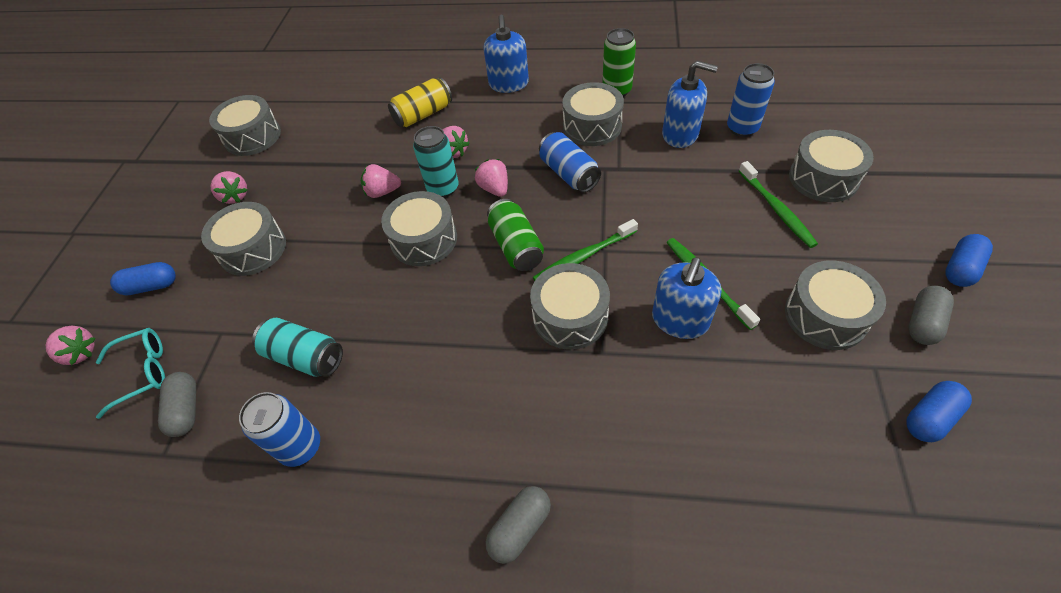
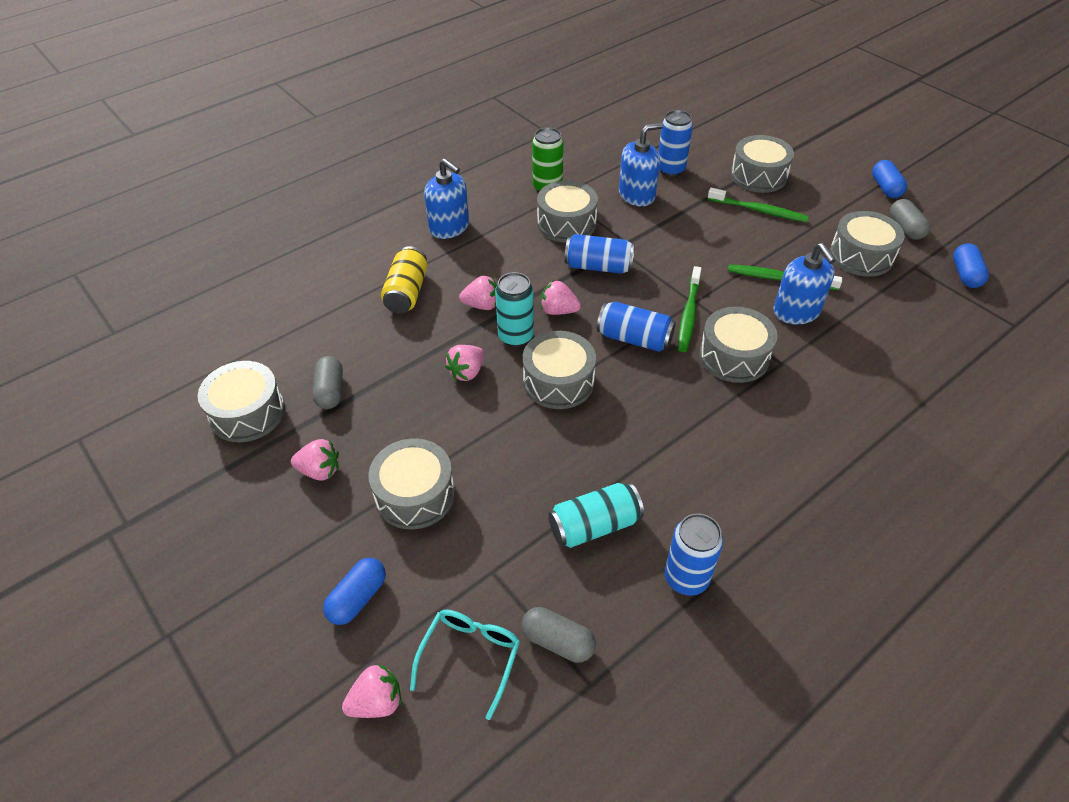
camera: 50 degrees left, 5 degrees down
(516, 246) = (634, 339): green can -> blue can
(520, 528) = (877, 492): grey capsule -> grey capsule (330, 391)

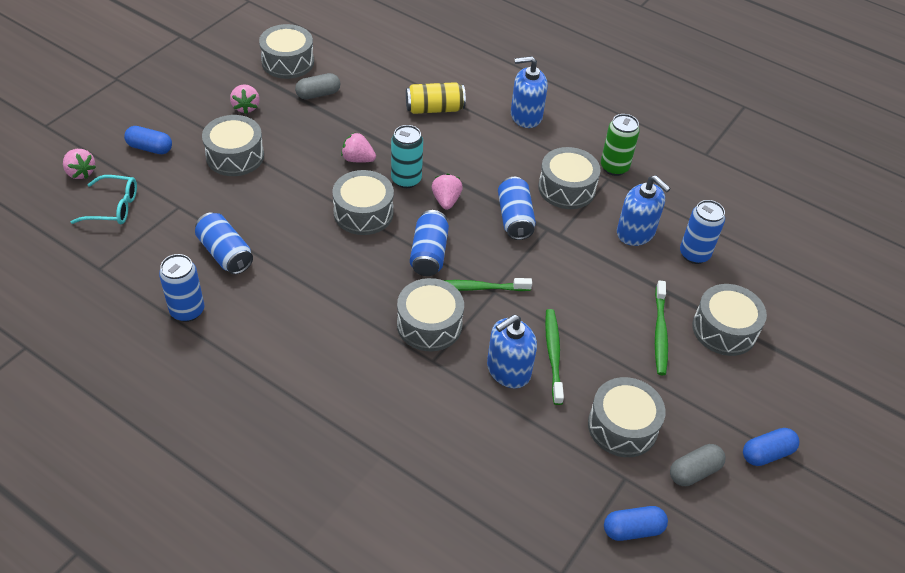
camera: 70 degrees right, 0 degrees up
(449, 227) = (526, 116): blue soap dispenser -> blue soap dispenser turned 60 degrees clockwise
(482, 305) = (435, 154): pink strawberry -> none
(558, 641) = (128, 247): grey capsule -> none
(594, 525) = (225, 253): turquoise can -> blue can

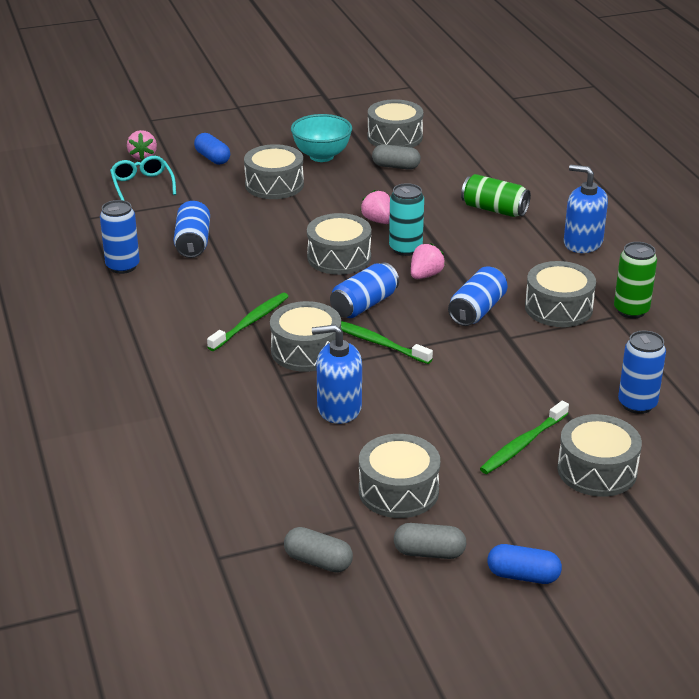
camera: 40 degrees right, 15 degrees down
(113, 207) = (142, 185): turquoise glasses -> turquoise glasses turned 150 degrees counterclockwise
(246, 107) = (321, 156): pink strawberry -> turquoise bowl
(434, 109) = (494, 209): yellow can -> green can
(553, 354) = (395, 415): green toothbrush -> green toothbrush (251, 322)
(632, 529) = (318, 561): blue capsule -> grey capsule
(635, 232) = (592, 365): blue soap dispenser -> none

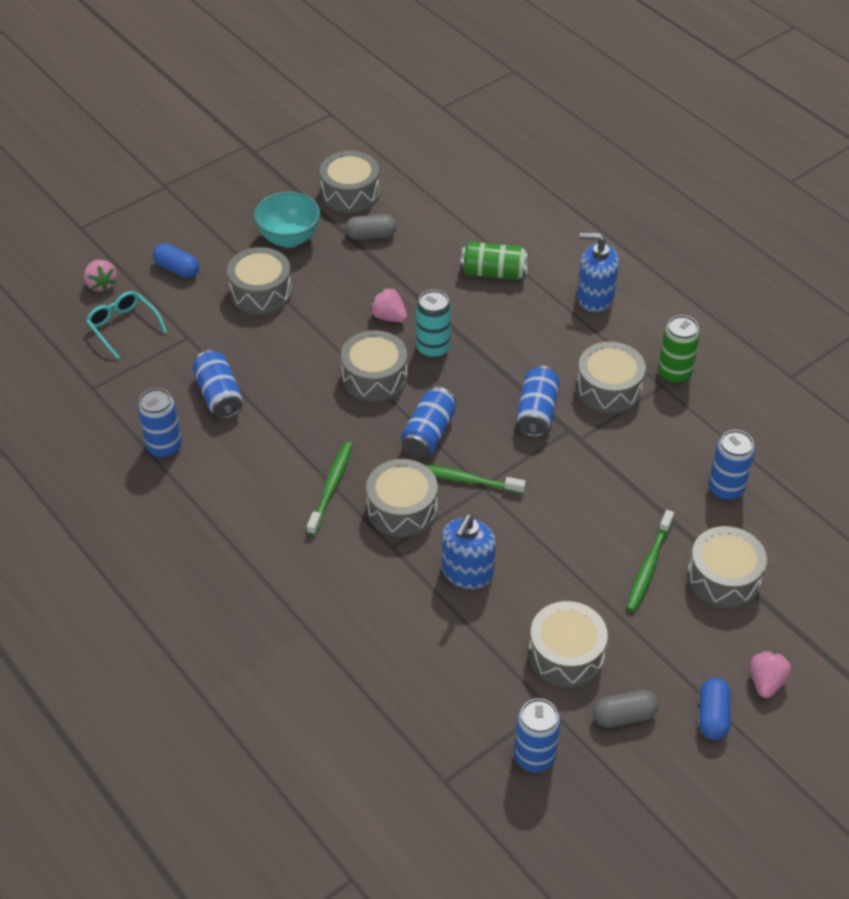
camera: 20 degrees left, 15 degrees up
(318, 561) = (534, 757): grey capsule -> blue can
(339, 408) = (467, 572): blue soap dispenser -> blue soap dispenser turned 45 degrees counterclockwise
(425, 275) = (468, 379): pink strawberry -> pink strawberry (766, 682)
(523, 576) = (712, 716): blue capsule -> blue capsule turned 75 degrees counterclockwise

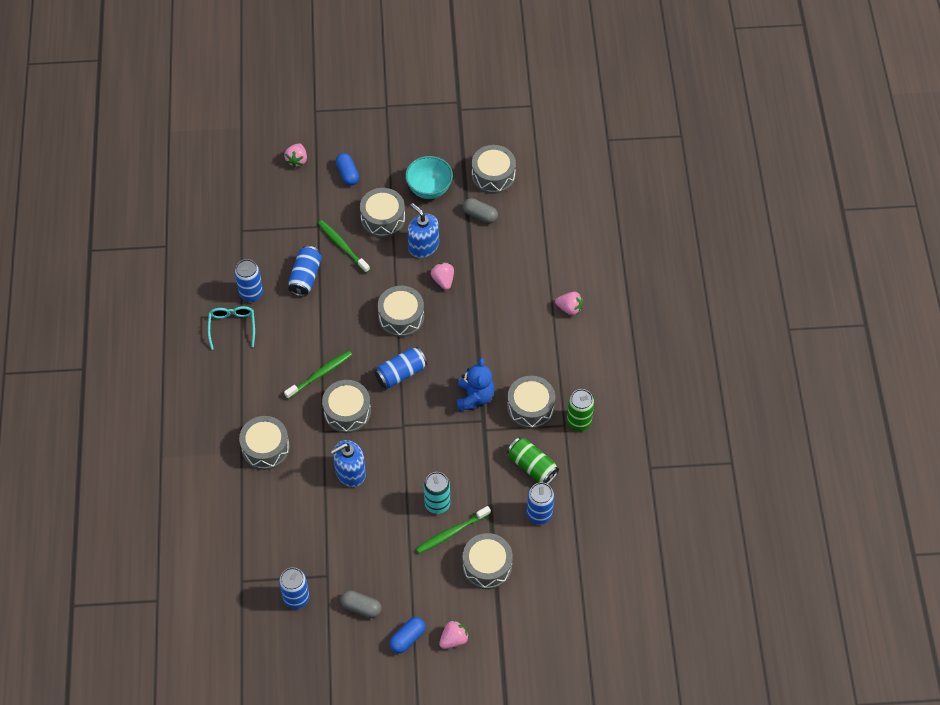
camera: 35 degrees right, 10 degrees up
(123, 327) = (287, 198): turquoise glasses -> turquoise glasses (232, 327)
(433, 348) = (451, 318): turquoise can -> turquoise can (437, 504)
(462, 479) = (395, 414): green toothbrush -> green toothbrush (342, 246)
(494, 272) = (532, 286): green can -> green can (532, 466)
(537, 412) = (474, 397): blue can -> blue teddy bear
(555, 273) = (569, 308): none -> pink strawberry
(566, 654) = (361, 554): grey drum -> grey drum (265, 448)
(595, 297) = (579, 340): blue soap dispenser -> blue soap dispenser (423, 246)

